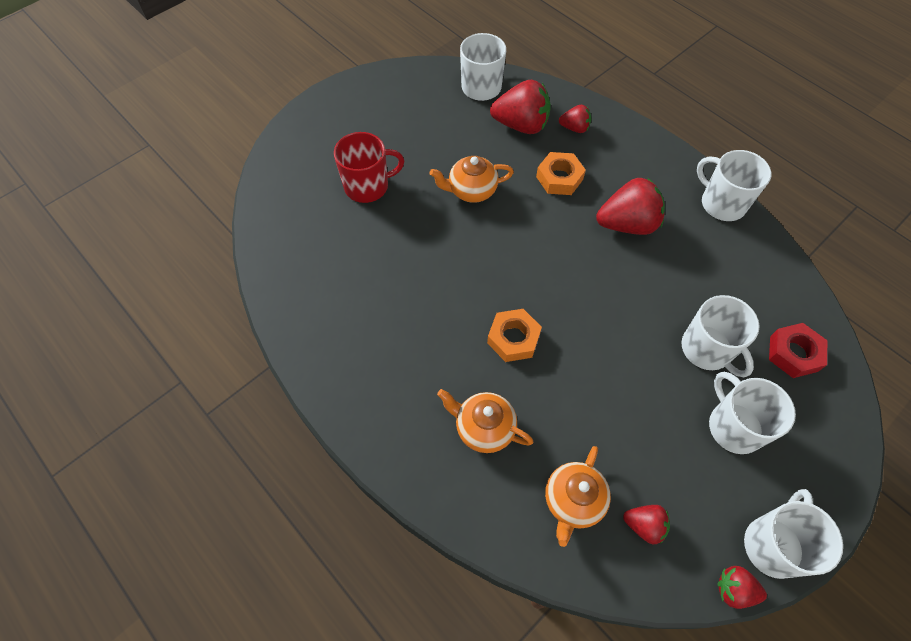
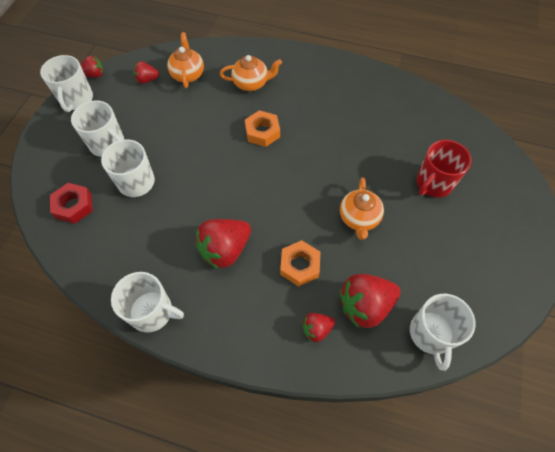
camera: 150 degrees right, 0 degrees up
(471, 190) = (359, 218): orange teapot -> orange teapot turned 135 degrees clockwise

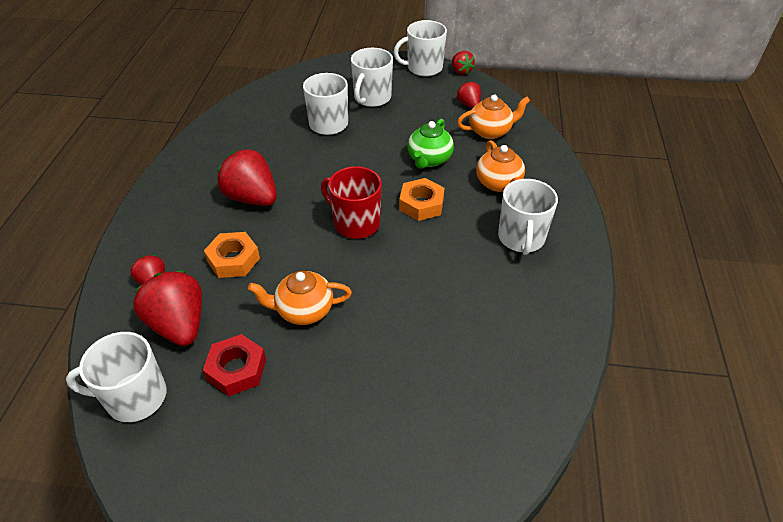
camera: 80 degrees right, 15 degrees down
(74, 206) = (295, 94): red nut -> red nut (236, 369)
(152, 312) = (183, 161): white mug -> white mug (521, 238)
(210, 118) = (429, 159): none -> green teapot
(433, 183) = (376, 397): red mug -> red mug (355, 223)

